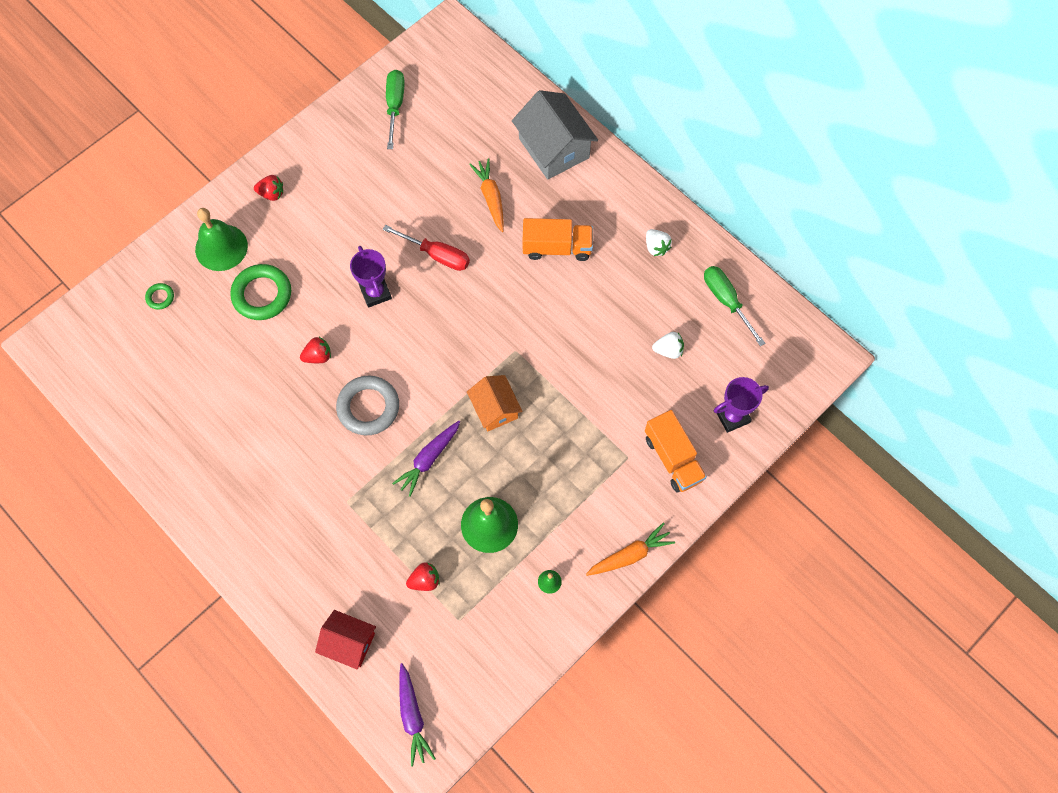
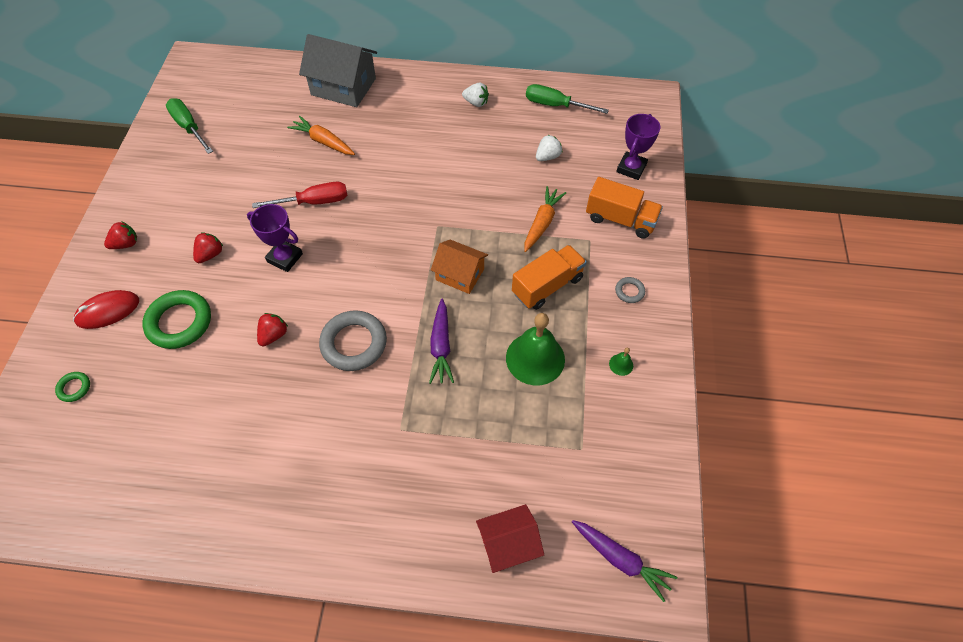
camera: 40 degrees left, 10 degrees down
(221, 247) = (108, 311): green bell -> red mouse
(425, 580) = (525, 440): red strawberry -> red strawberry (210, 254)
(557, 247) = (405, 143): orange truck -> orange truck (547, 286)
(616, 528) = (629, 291): none -> grey ring
(630, 555) = (658, 302): orange carrot -> orange carrot (542, 223)

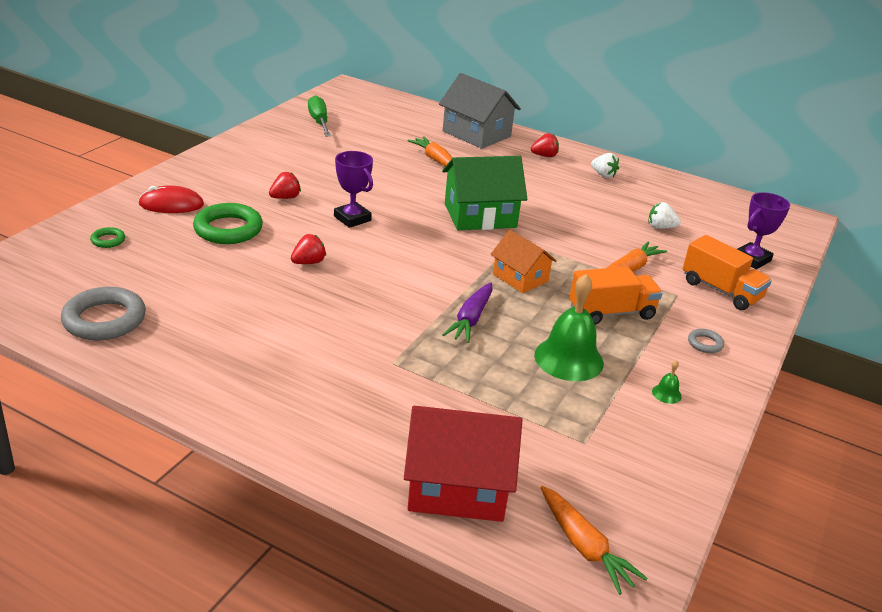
camera: 20 degrees right, 25 degrees down
(126, 244) = (216, 171): red strawberry -> red strawberry (544, 156)
(314, 202) = (403, 193): red screwdriver -> none
(354, 343) = (382, 291): grey ring -> grey ring (104, 320)
(394, 205) = (480, 215): none -> green house
(508, 544) = (457, 486): red house -> red house, size x1.61
(547, 157) = (660, 227): white strawberry -> white strawberry turned 150 degrees counterclockwise
(555, 105) = (687, 197): green screwdriver -> none
(620, 559) = (584, 546): purple carrot -> orange carrot

